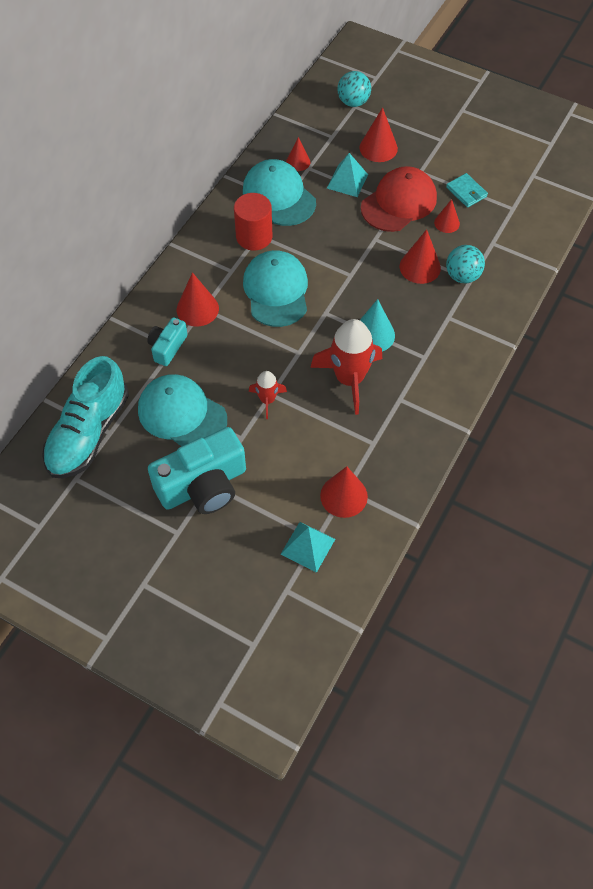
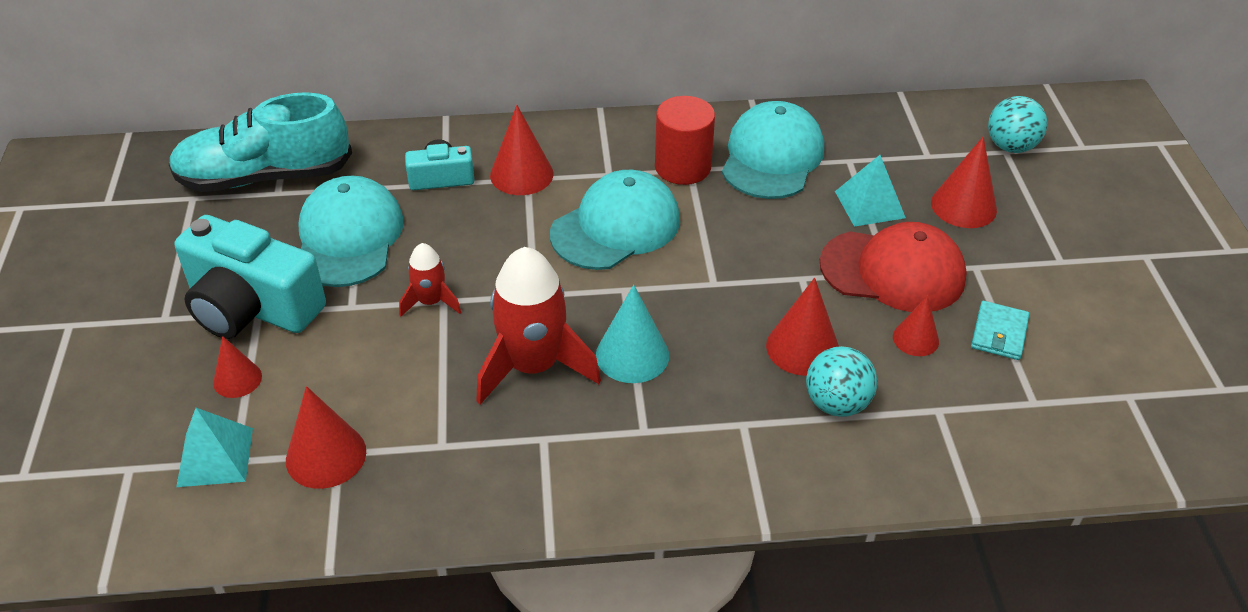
camera: 55 degrees right, 15 degrees down
(298, 162) = (847, 147): red cone -> red cone (237, 379)

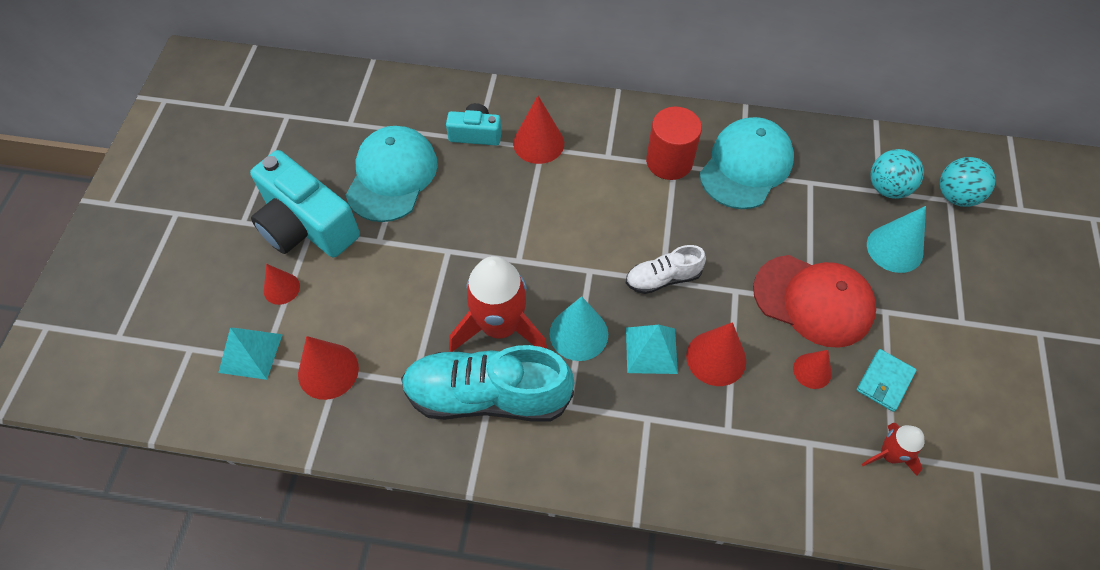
camera: 15 degrees right, 15 degrees up
(265, 177) = (344, 106): turquoise shoe -> turquoise shoe (487, 396)
(430, 302) = (438, 250): red rocket -> red rocket (889, 455)
(616, 226) = (599, 209): turquoise cap -> none
(714, 281) = (663, 278): none -> white shoe
(836, 403) = (728, 417): turquoise ball -> turquoise ball (887, 188)
(869, 204) = (814, 230): turquoise pyramid -> turquoise pyramid (651, 350)
(963, 206) = (894, 248): red cone -> turquoise cone

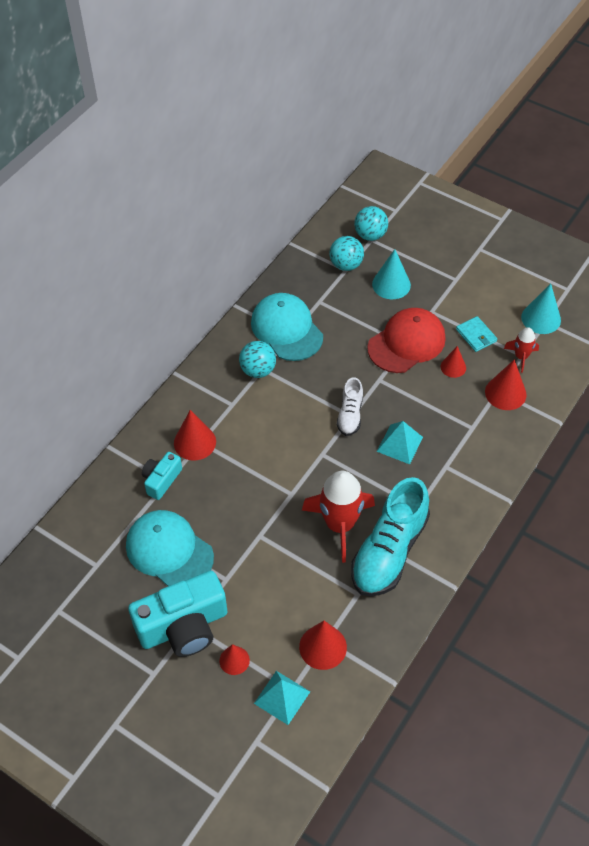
camera: 65 degrees left, 5 degrees down
(578, 334) = (368, 480): turquoise cone -> turquoise cone (541, 318)
(669, 161) = (258, 370): red cylinder -> turquoise ball
(716, 358) = (421, 412): red cone -> red cone (505, 393)

